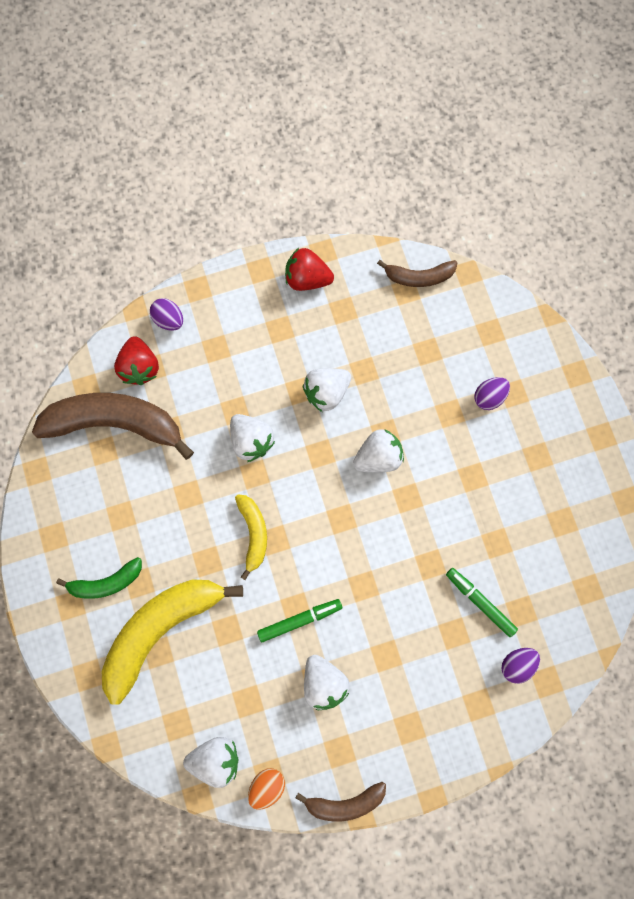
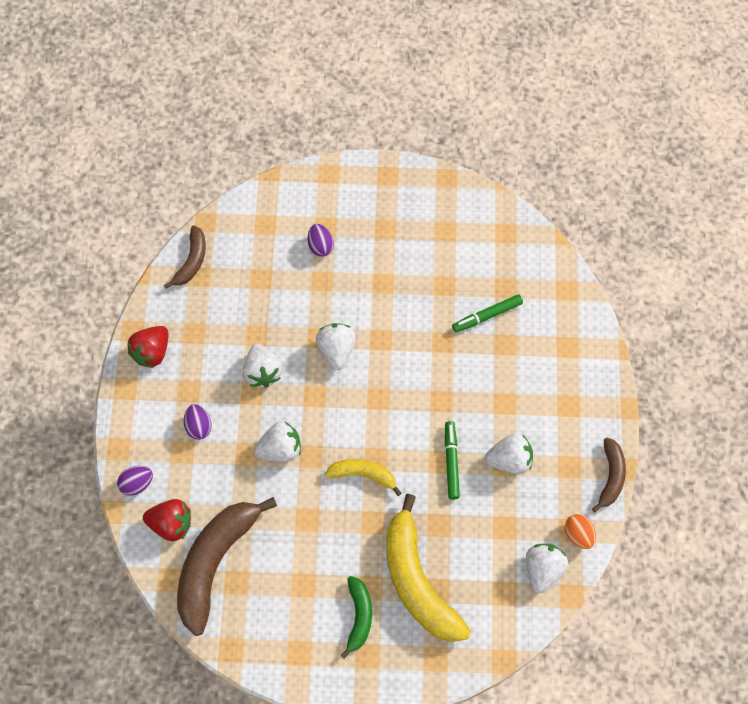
camera: 70 degrees left, 10 degrees down
(517, 664) = (545, 307): purple egg -> purple egg (198, 426)

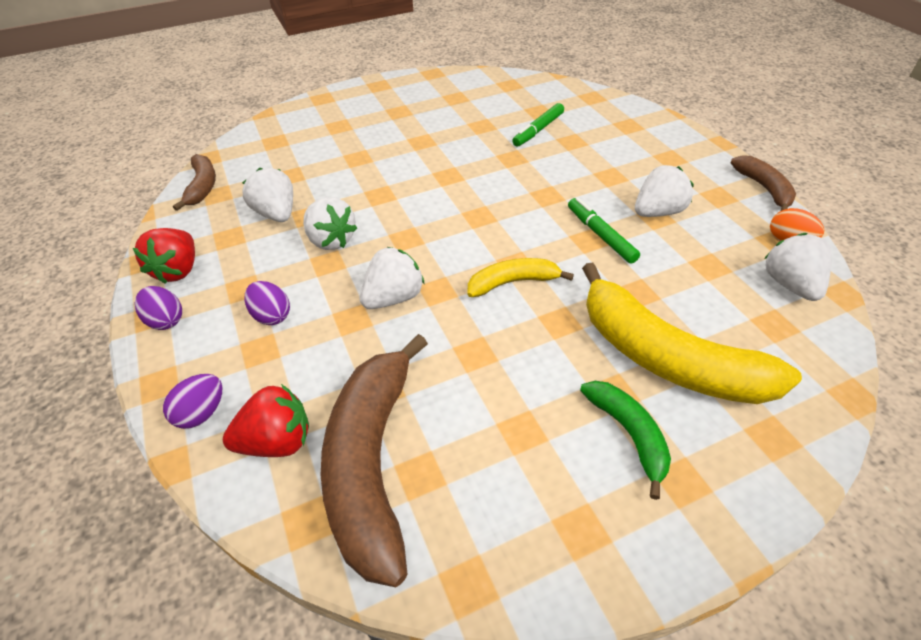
camera: 25 degrees left, 20 degrees down
(320, 246) = (341, 138): purple egg -> purple egg (166, 320)
(336, 350) = (406, 197): white strawberry -> white strawberry (276, 214)

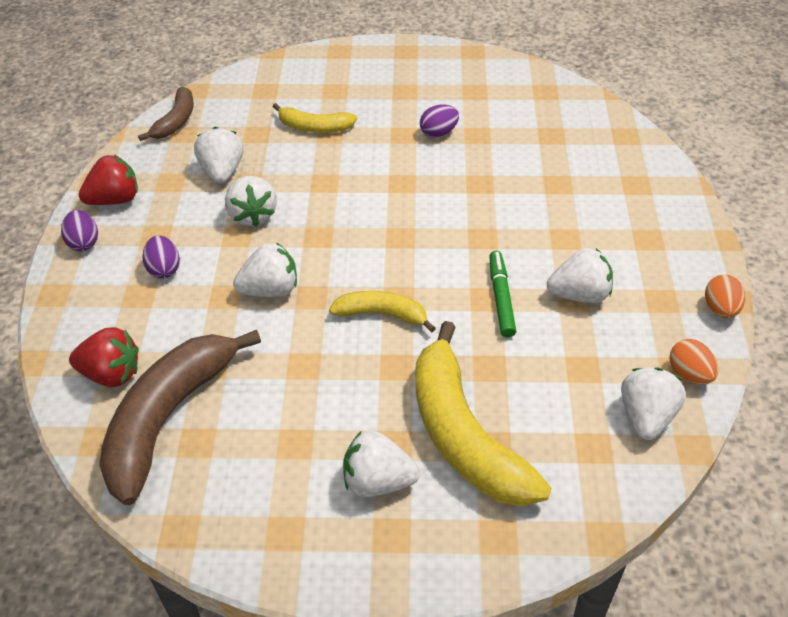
camera: 25 degrees right, 0 degrees up
(178, 270) = (115, 200): red strawberry -> red strawberry turned 150 degrees counterclockwise
(202, 413) = (71, 330): purple egg -> purple egg (438, 133)
(340, 156) = (314, 127): none -> yellow banana
(538, 130) = (532, 159): green marker -> none
(628, 434) = (378, 481): green banana -> white strawberry
(764, 188) = (720, 309): brown banana -> orange egg

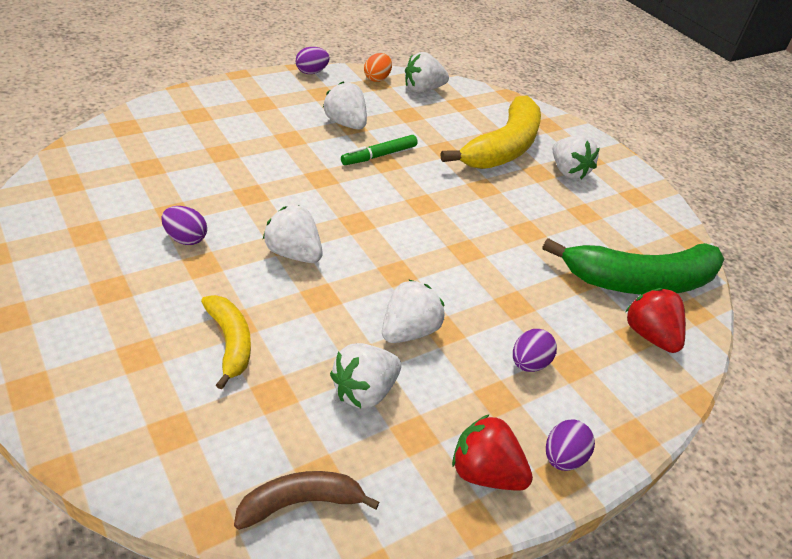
camera: 130 degrees left, 5 degrees down
(168, 418) = (639, 281): brown banana -> green banana
(270, 290) = (482, 277): white strawberry -> white strawberry (293, 253)
(382, 314) = (447, 207): yellow banana -> none
(720, 309) = (311, 72): orange egg -> purple egg

